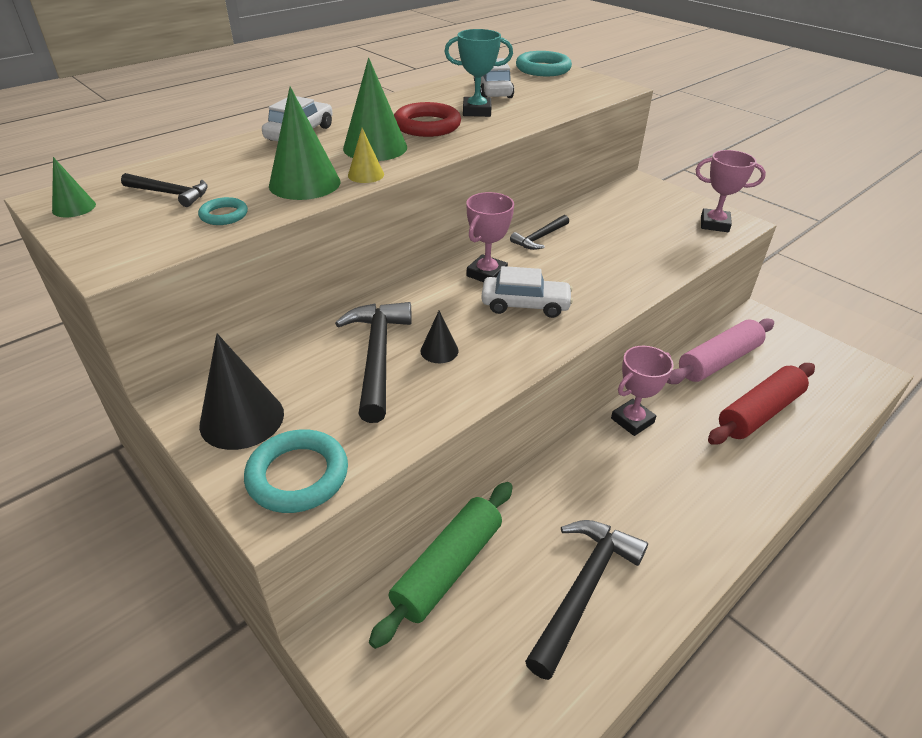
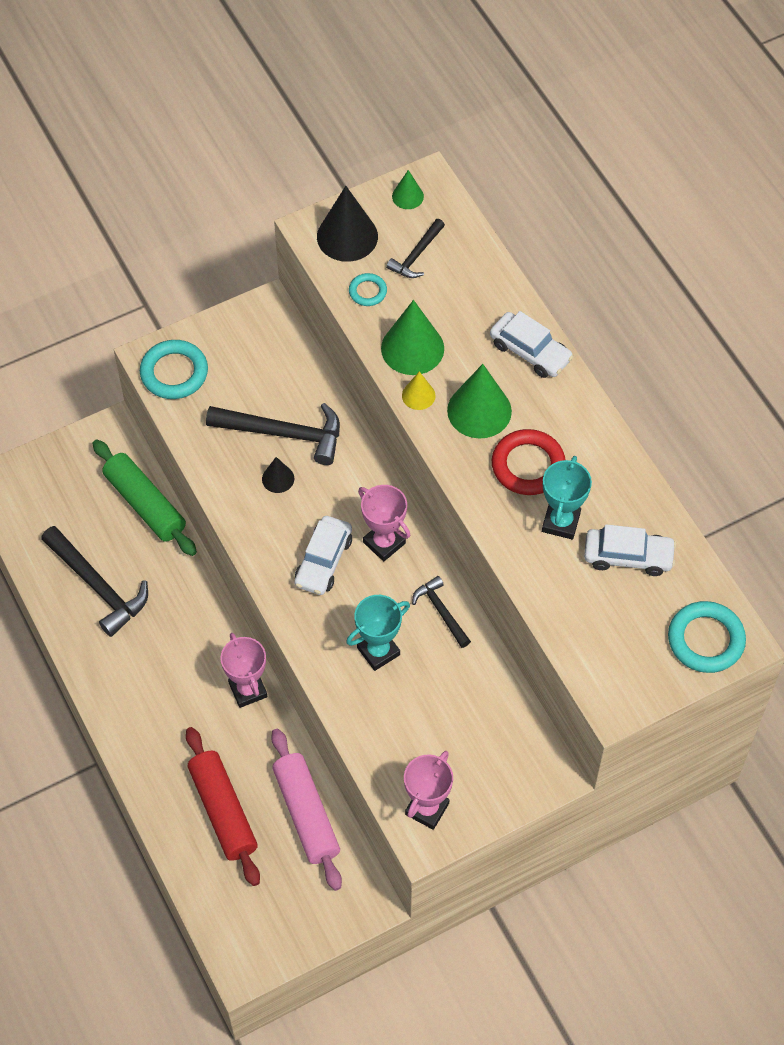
camera: 105 degrees right, 20 degrees up
(242, 419) = (239, 342): black cone -> black cone (347, 236)
(598, 262) = (378, 651): none -> turquoise trophy

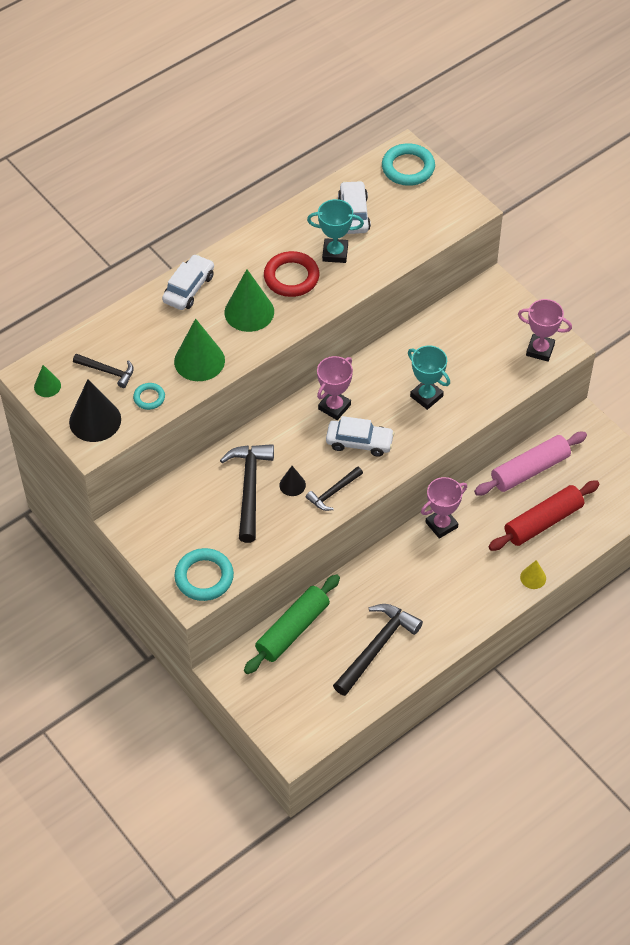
camera: 100 degrees left, 5 degrees down
(418, 395) = (243, 350): yellow cone -> yellow cone (533, 577)
(441, 612) = (384, 364): black hammer -> black hammer (333, 492)

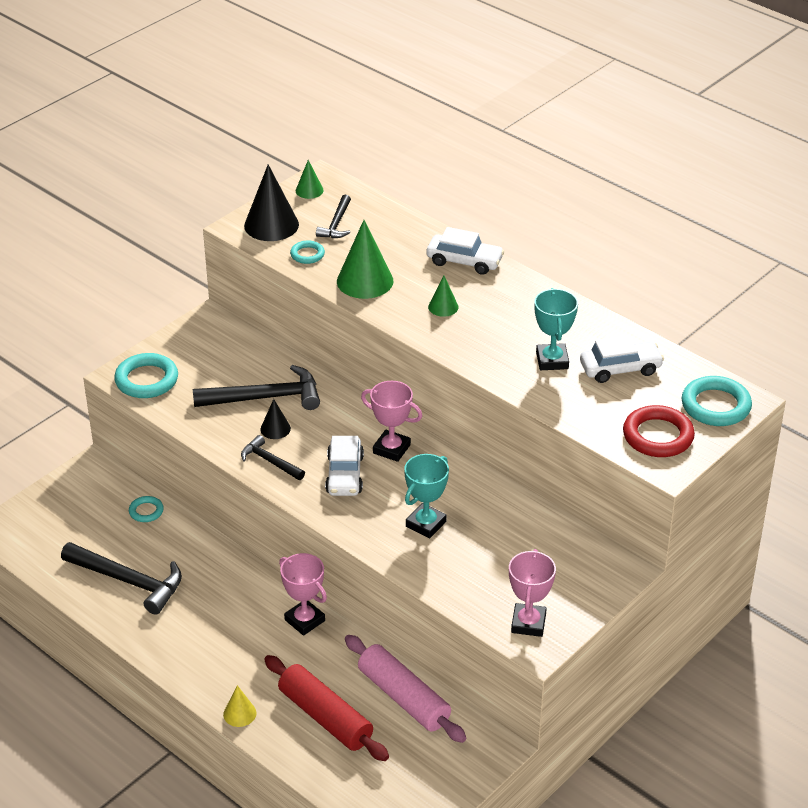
camera: 80 degrees right, 15 degrees down
(249, 312) = (443, 307): green cone -> green cone, size x0.52
(291, 277) = (503, 331): red ring -> red ring (658, 436)
(293, 630) = (146, 511): green rolling pin -> turquoise ring

